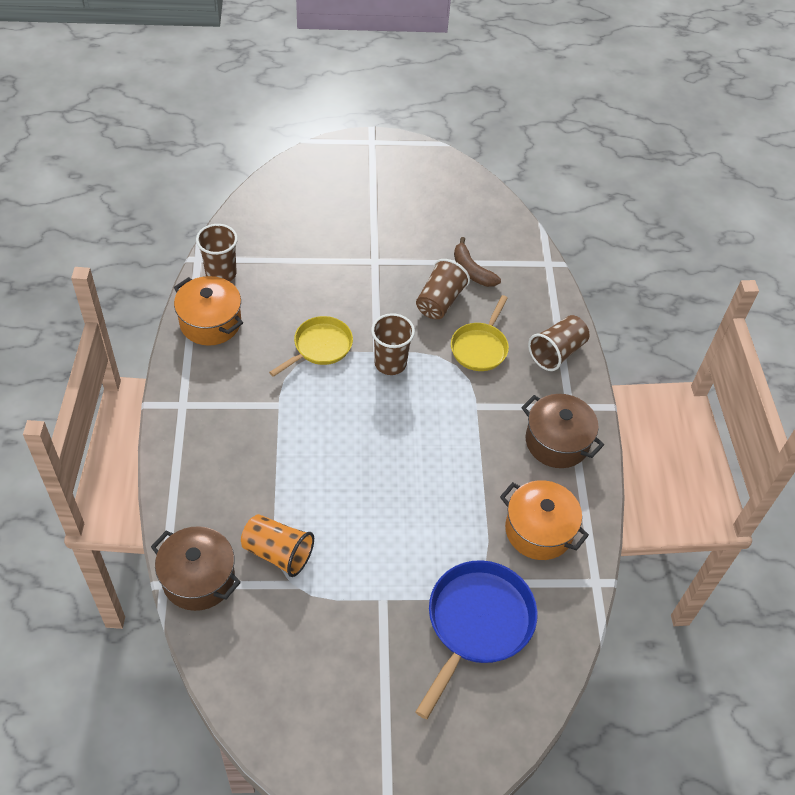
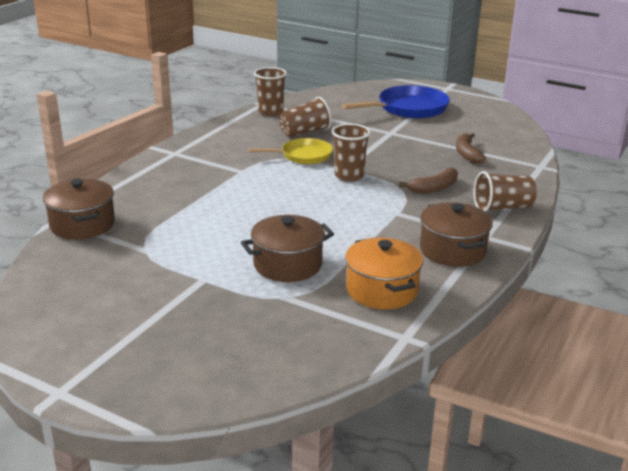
camera: 35 degrees right, 25 degrees down
(210, 322) = (238, 128): orange pot -> none
(278, 552) = (153, 232): orange cup -> none
(438, 537) = (287, 265): none -> brown pot
(439, 301) = (423, 160): brown cup -> brown cup (304, 132)
(476, 624) = (264, 320): blue pan -> blue pan (408, 109)
(480, 347) = (434, 188): yellow pan -> brown banana

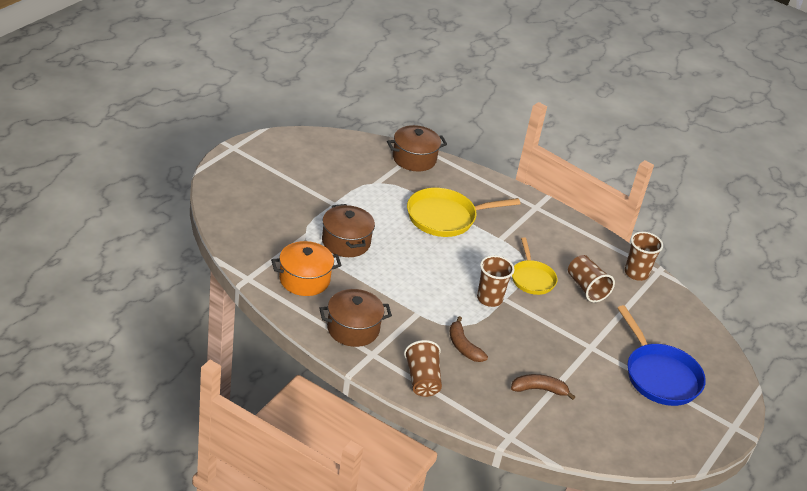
camera: 90 degrees right, 10 degrees up
(210, 201) = (445, 217): none -> yellow pan

